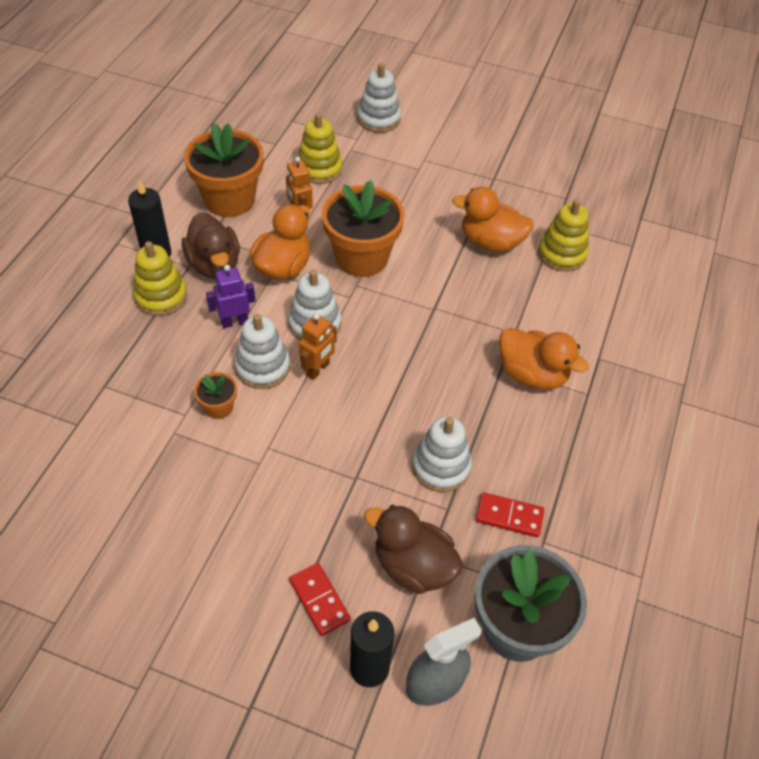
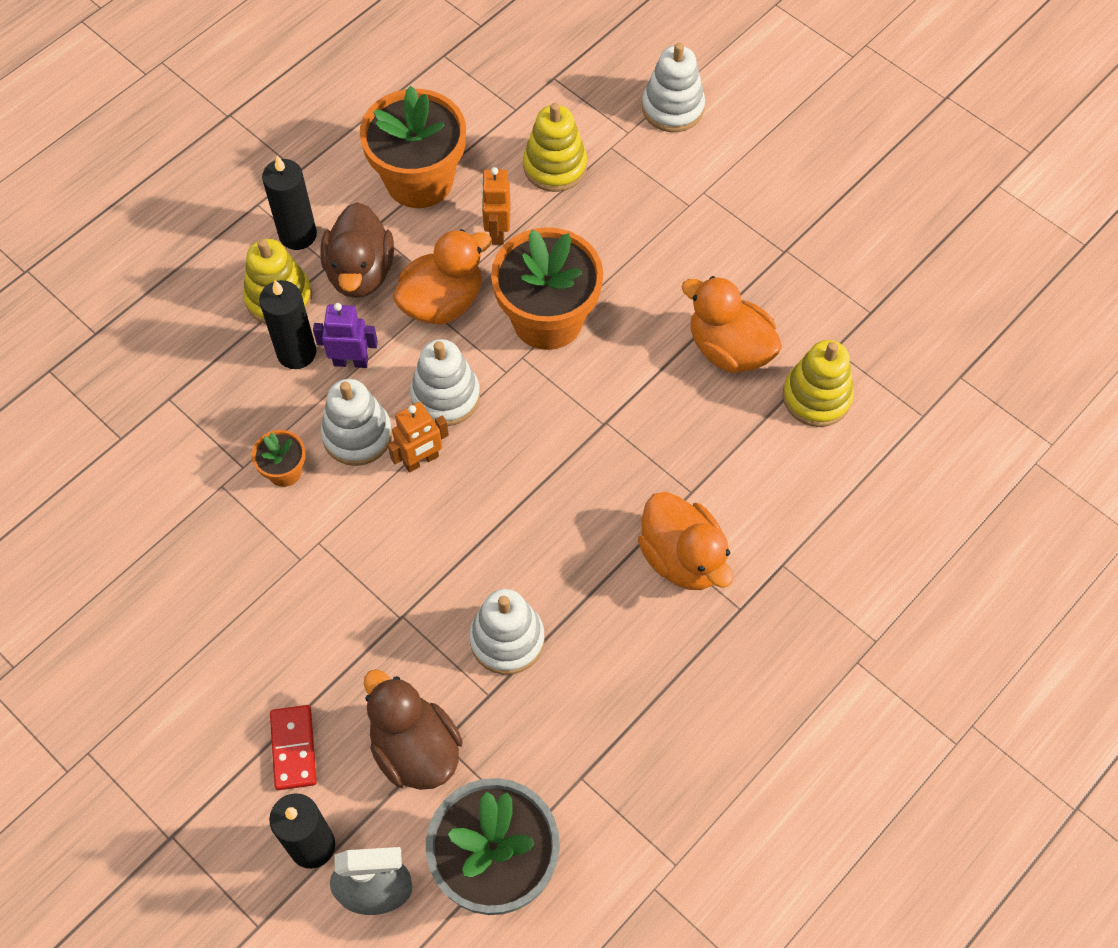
camera: 25 degrees right, 10 degrees up
(191, 327) = (296, 353): none -> black candle
(509, 516) = (556, 731): red domino -> none

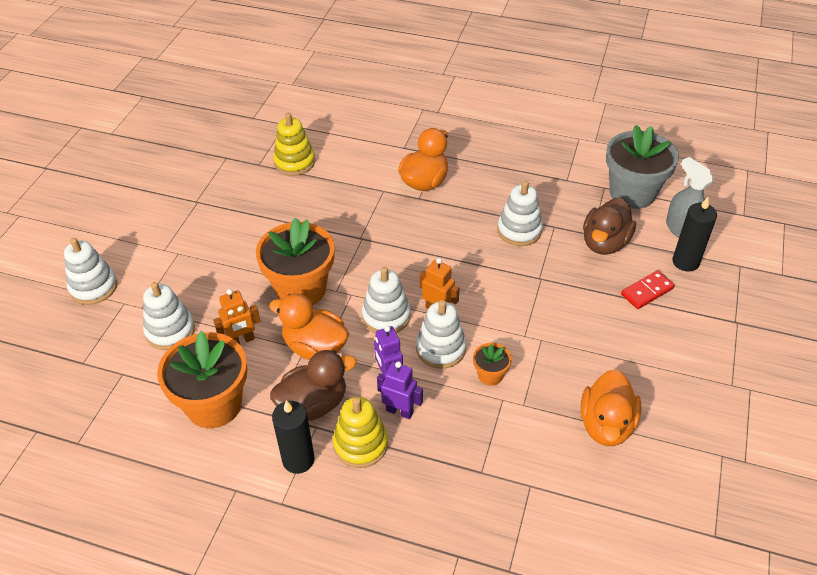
camera: 115 degrees left, 15 degrees down
(296, 353) = (399, 411): black candle -> purple robot
(555, 166) = (170, 331): yellow stacking toy -> white stacking toy
(729, 349) = (280, 203): orange duck -> orange duck (606, 425)

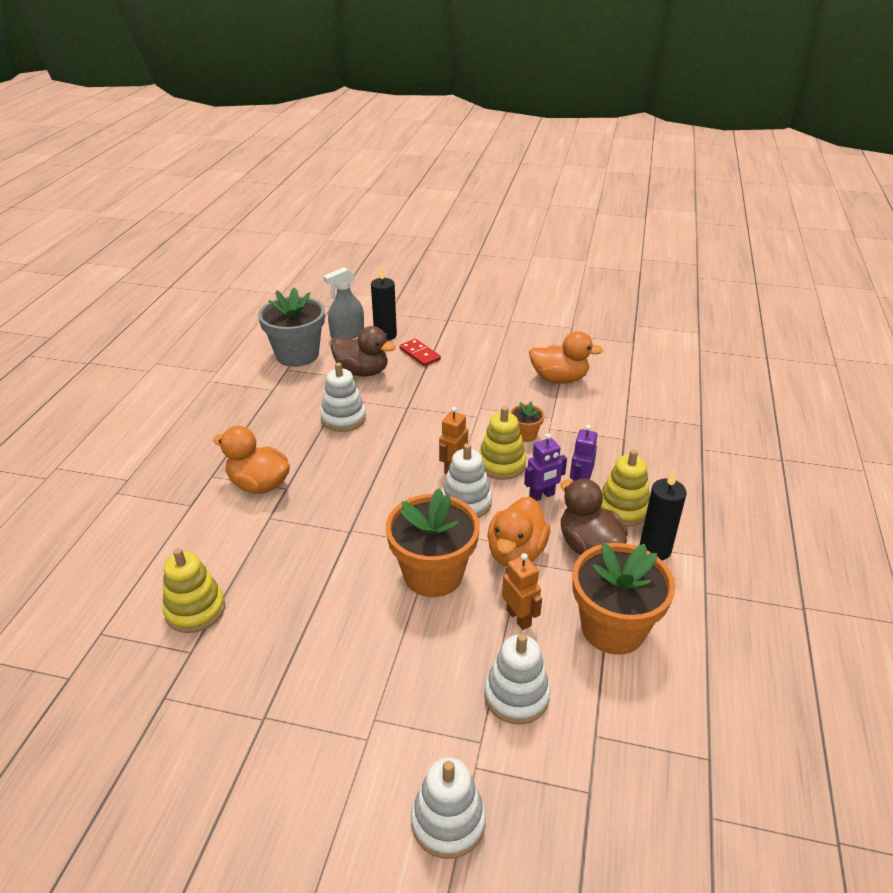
camera: 95 degrees left, 10 degrees down
(441, 348) = (501, 464): white stacking toy -> yellow stacking toy

